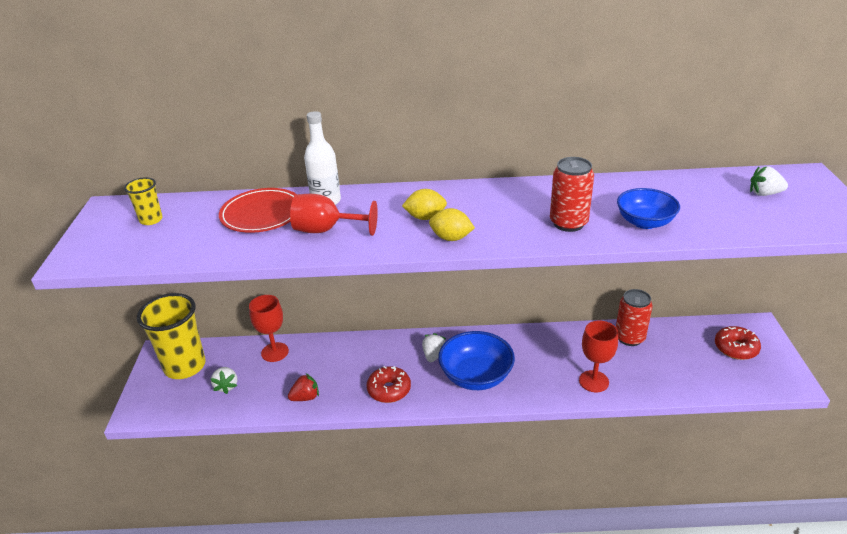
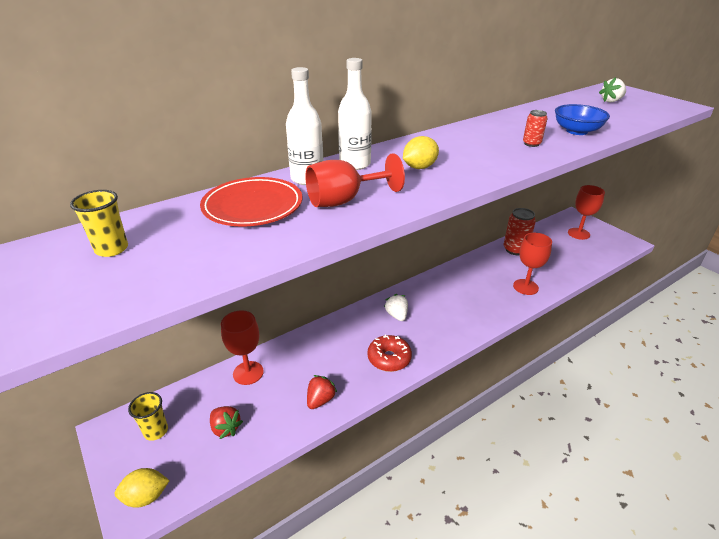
camera: 35 degrees left, 0 degrees up
(185, 366) = (156, 431): yellow cup -> yellow cup, size x0.47
(226, 386) = (226, 428): white strawberry -> red strawberry
(378, 198) = (355, 164): none -> white bottle
(451, 238) = (465, 176): yellow lemon -> yellow lemon (146, 496)
(476, 376) = (445, 317): blue bowl -> none
(568, 223) = (531, 144): red can -> red can, size x0.53
(735, 348) = (578, 233): red donut -> red goblet

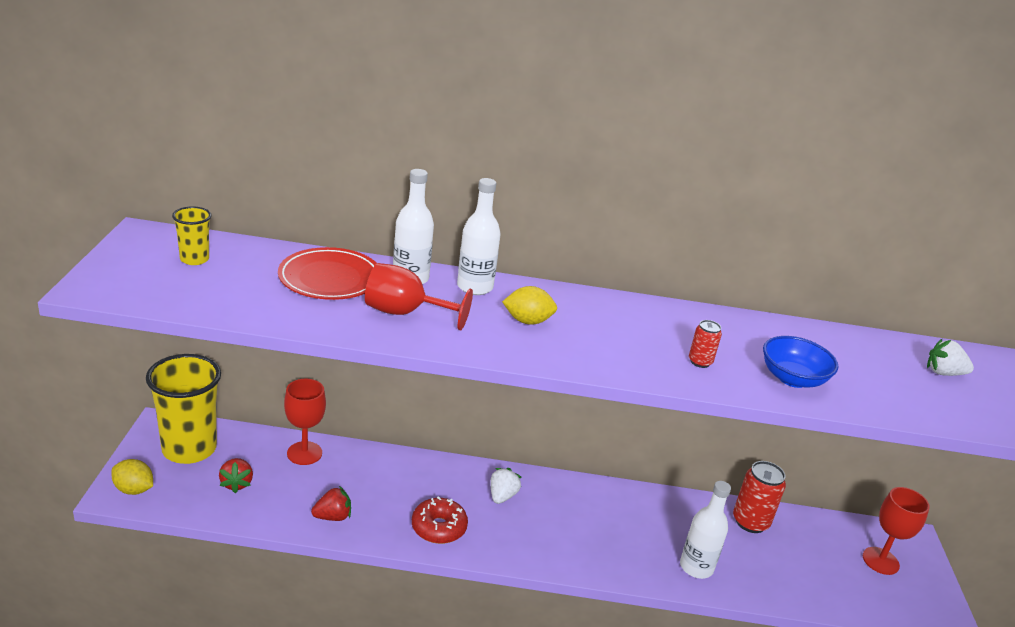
camera: 35 degrees right, 5 degrees down
(156, 431) = (189, 449): yellow cup -> yellow cup, size x2.14
(525, 287) = (696, 567): red goblet -> white bottle

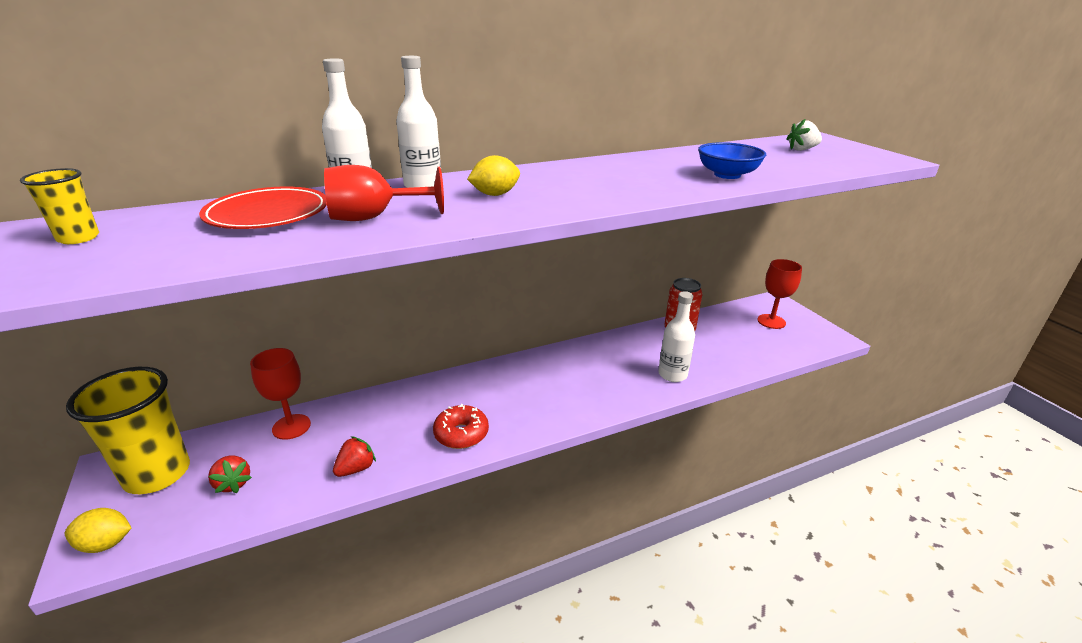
camera: 25 degrees left, 0 degrees up
(502, 496) = (495, 387): white strawberry -> none
(700, 362) = (656, 183): red can -> none

